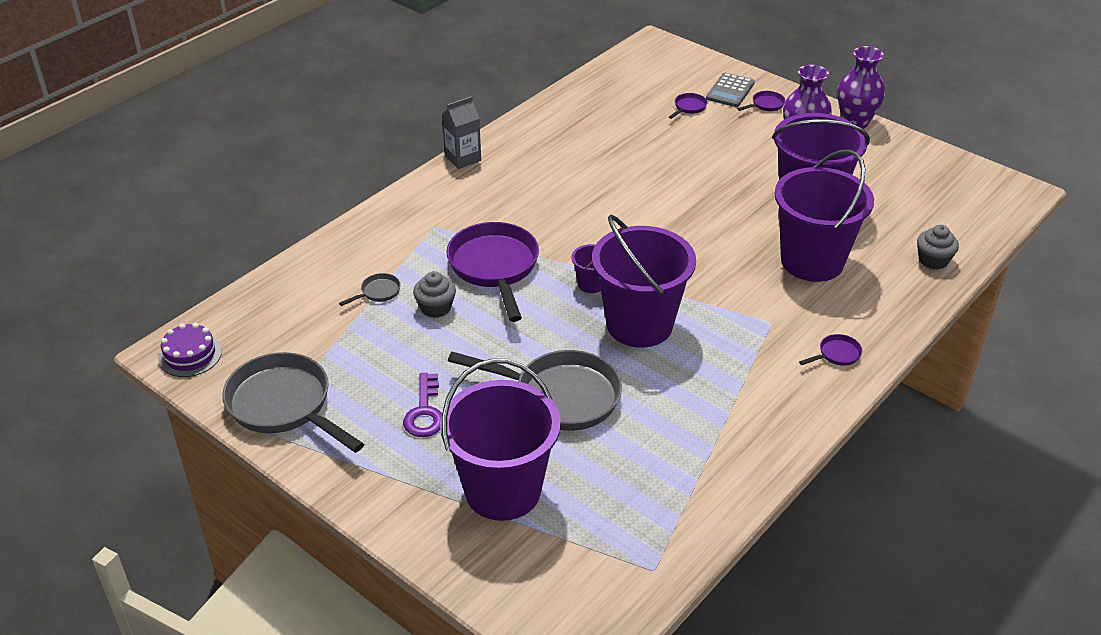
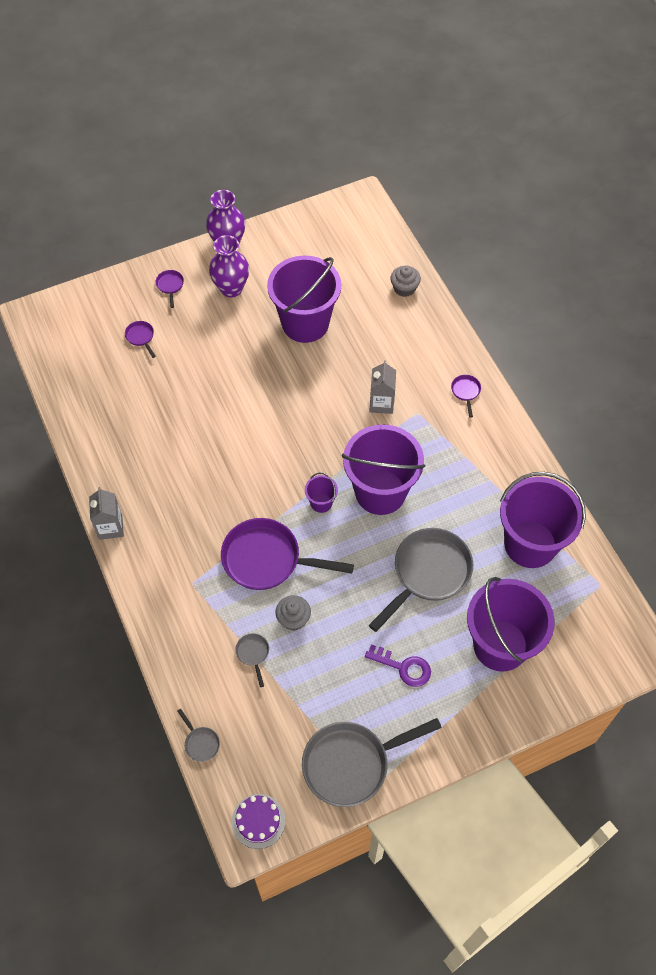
camera: 65 degrees left, 20 degrees up
(260, 288) = (200, 743): none -> grey pan
(730, 91) = (136, 299): grey calculator -> none
(758, 290) = (381, 403): none -> grey carton
(812, 261) = (369, 356): purple bucket -> purple bucket (530, 544)

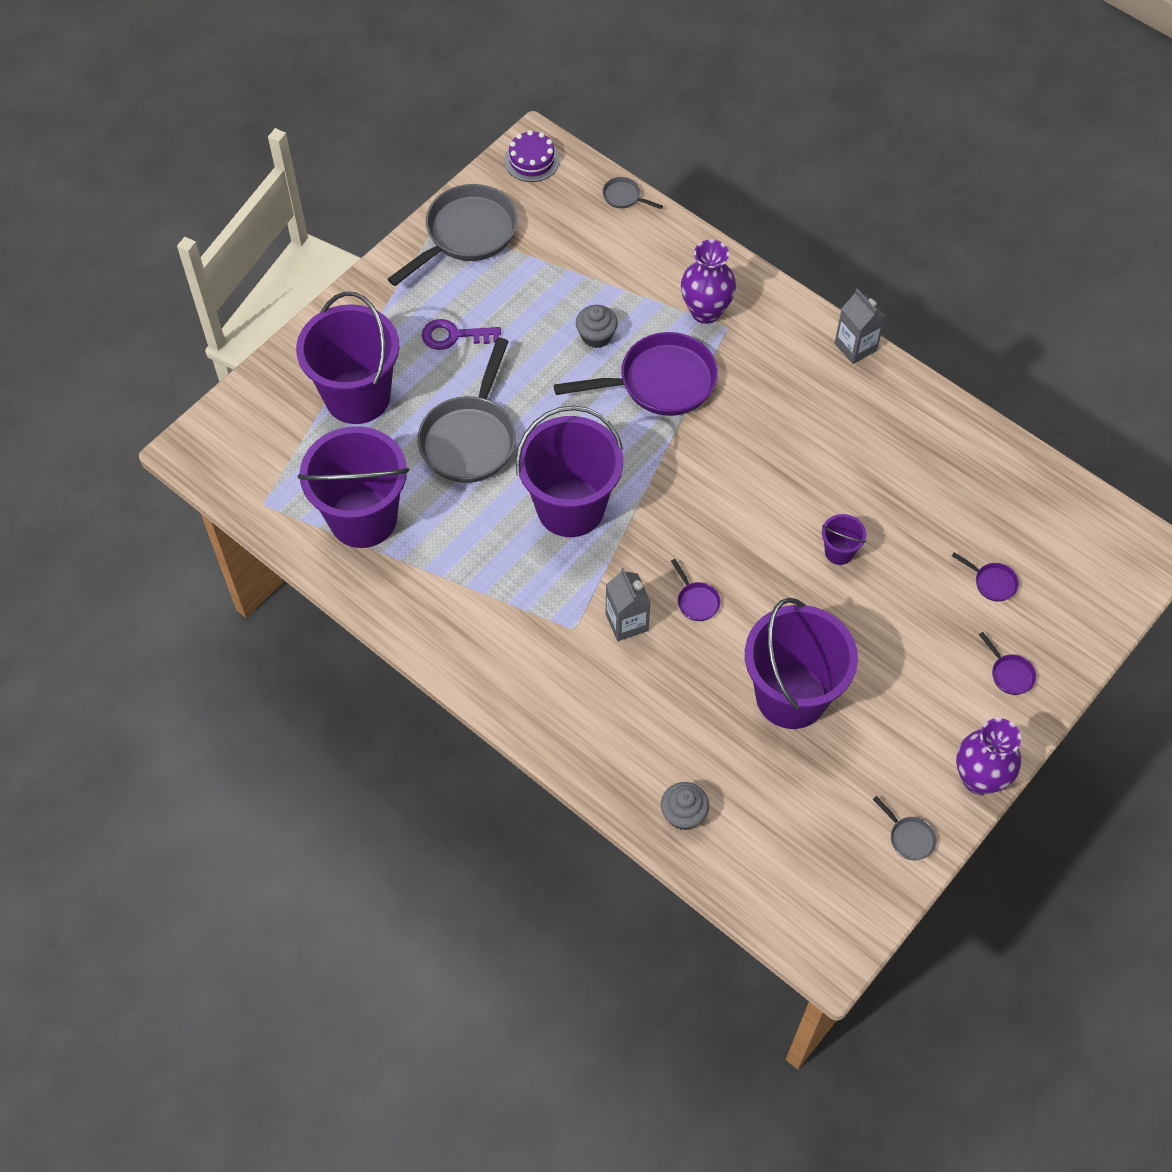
camera: 155 degrees right, 0 degrees up
(231, 288) = (925, 706): purple vase -> purple vase (705, 311)
(253, 654) = (619, 288): grey pan -> grey pan (909, 837)
(321, 503) = (634, 467): purple bucket -> purple bucket (839, 552)
(466, 392) = (523, 684): purple pan -> purple pan (696, 601)

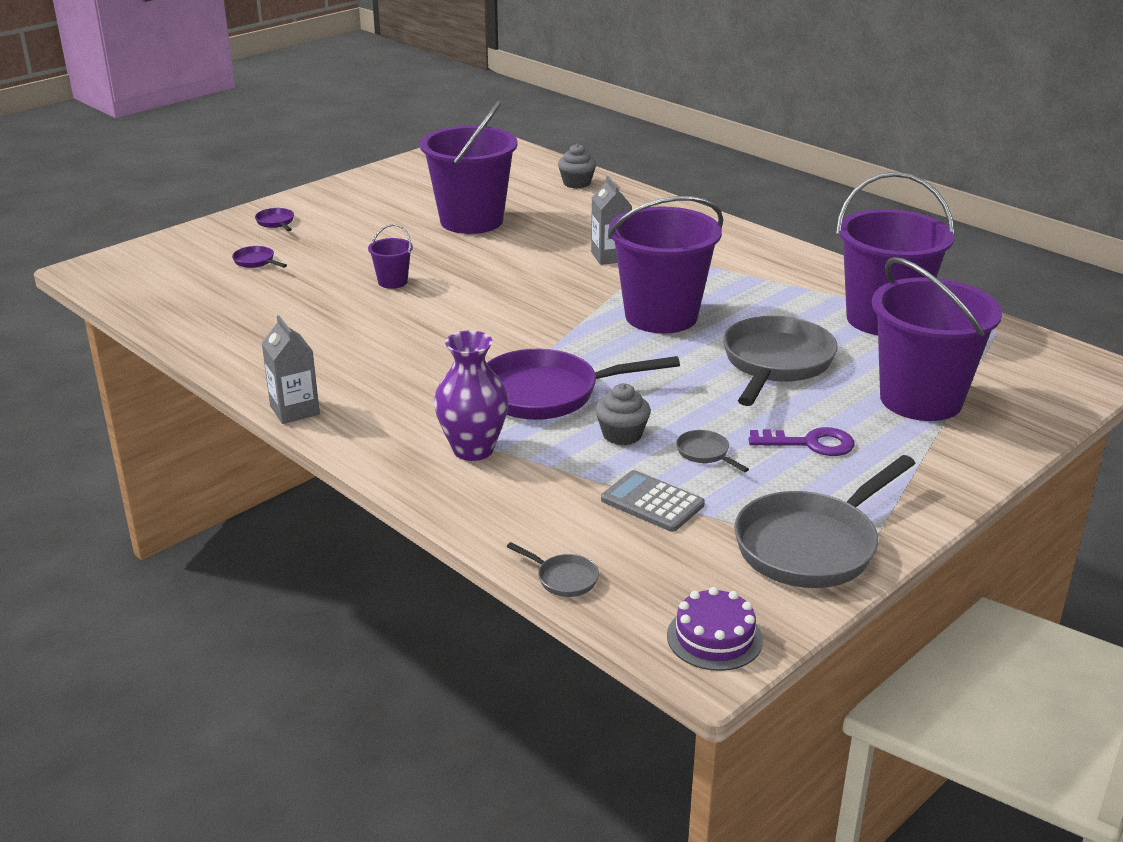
camera: 175 degrees left, 30 degrees down
(571, 266) = (652, 502): none -> grey calculator
(696, 601) = (542, 264): purple pan -> none
(909, 837) = (405, 170): grey pan -> grey pan (705, 453)
(979, 778) = (335, 187): purple vase -> none

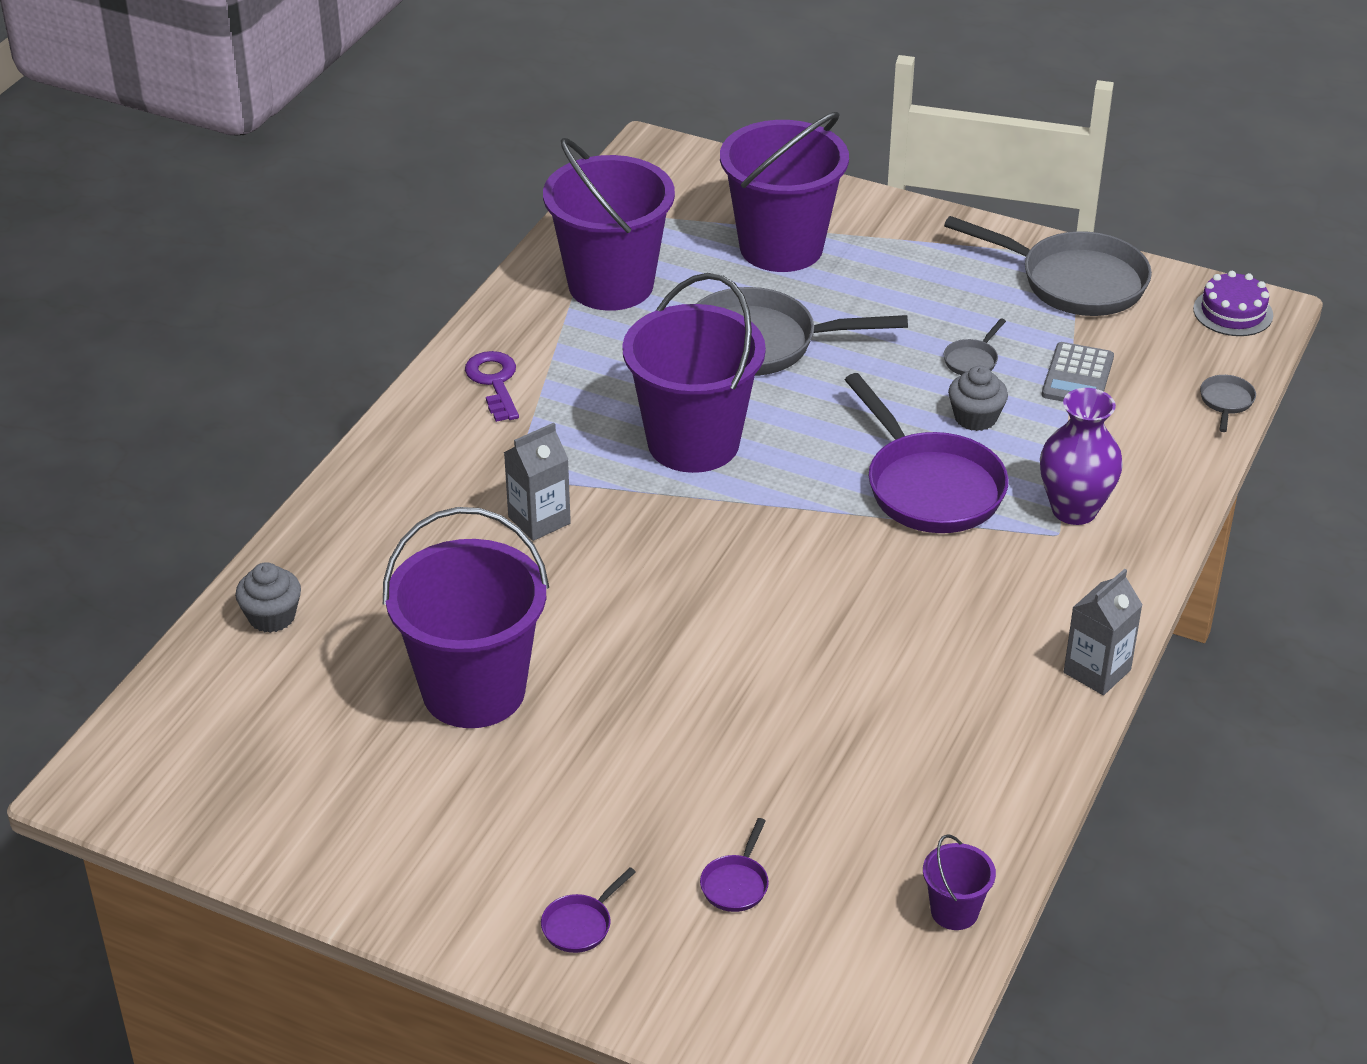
camera: 110 degrees left, 10 degrees up
(392, 282) = (725, 705): purple bucket -> purple bucket (954, 911)
(810, 443) = (910, 302): purple key -> purple key (494, 382)

